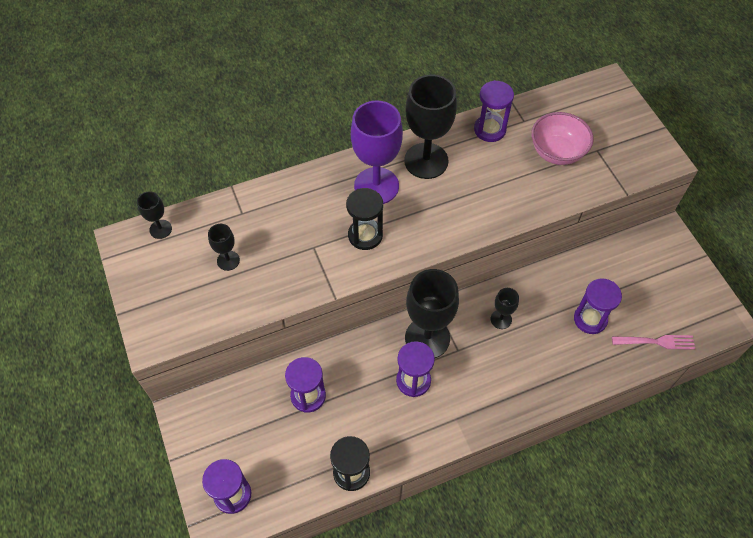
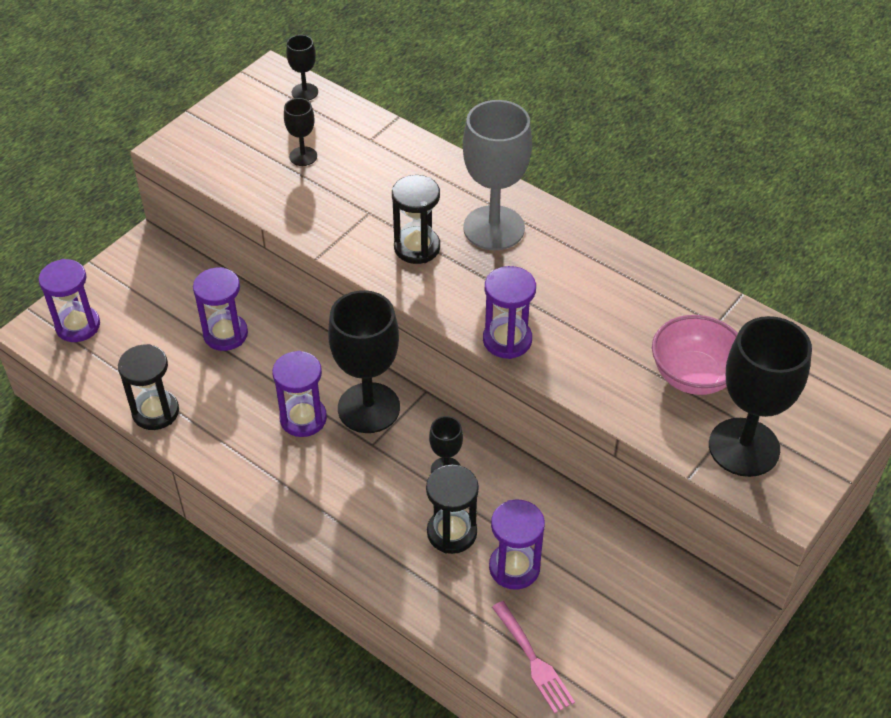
camera: 60 degrees right, 10 degrees down
(376, 186) = (494, 228): purple goblet -> grey goblet
(426, 161) = (568, 256): black goblet -> black goblet (744, 447)
(489, 130) = (670, 295): purple hourglass -> purple hourglass (507, 340)
(549, 339) = (452, 532): none -> black hourglass

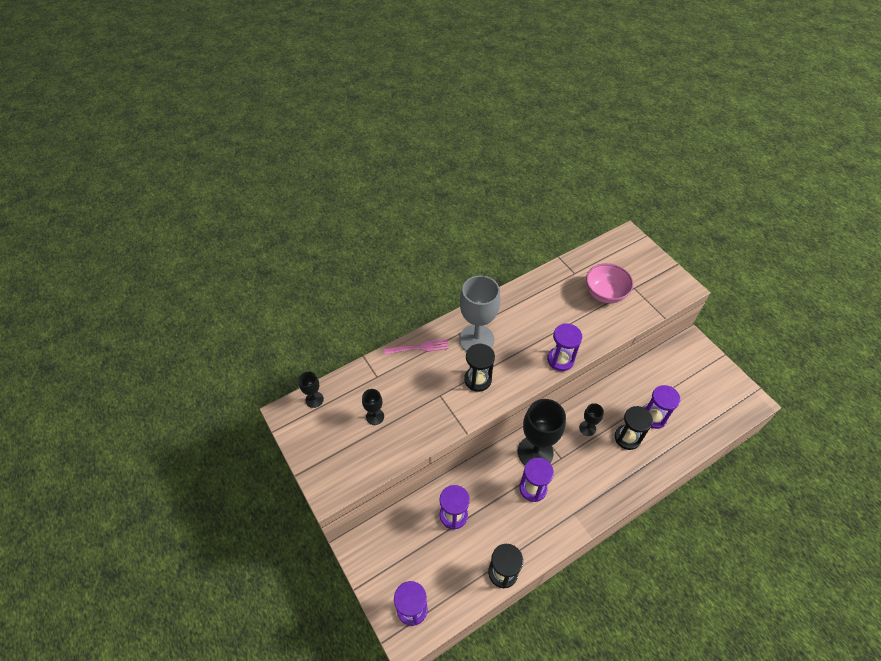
camera: 70 degrees left, 5 degrees up
(532, 659) = (706, 427): pink fork -> pink fork (419, 348)
(744, 447) = (652, 291): black goblet -> none

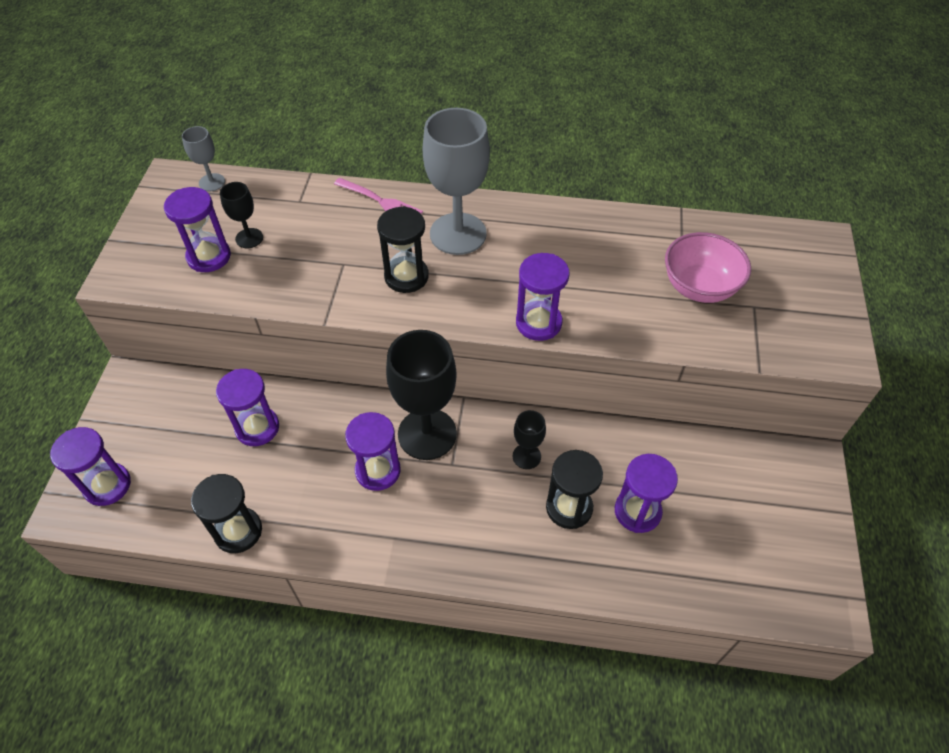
camera: 40 degrees right, 0 degrees up
(314, 399) = (212, 182): black goblet -> grey goblet
(365, 443) = (209, 257): none -> purple hourglass

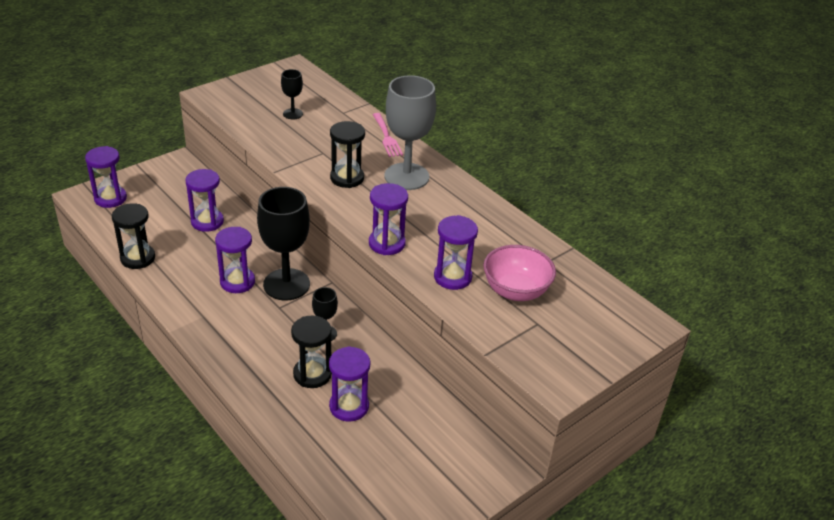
camera: 40 degrees right, 15 degrees down
(209, 257) = (261, 110): purple hourglass -> purple hourglass (452, 277)
(212, 182) = (311, 79): grey goblet -> none

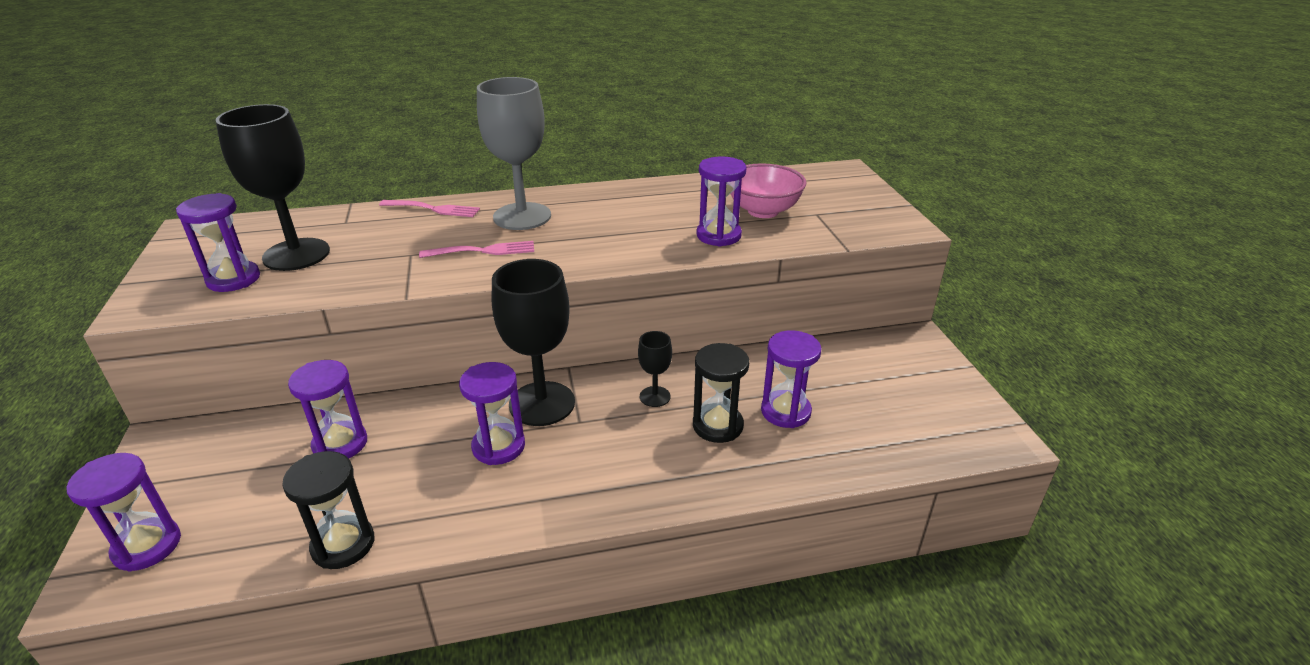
camera: 60 degrees left, 5 degrees down
(293, 114) = (296, 254): black goblet -> black goblet, size x2.09
(347, 178) = (482, 251): black hourglass -> pink fork
(387, 243) = (631, 257): purple hourglass -> purple hourglass (233, 279)

